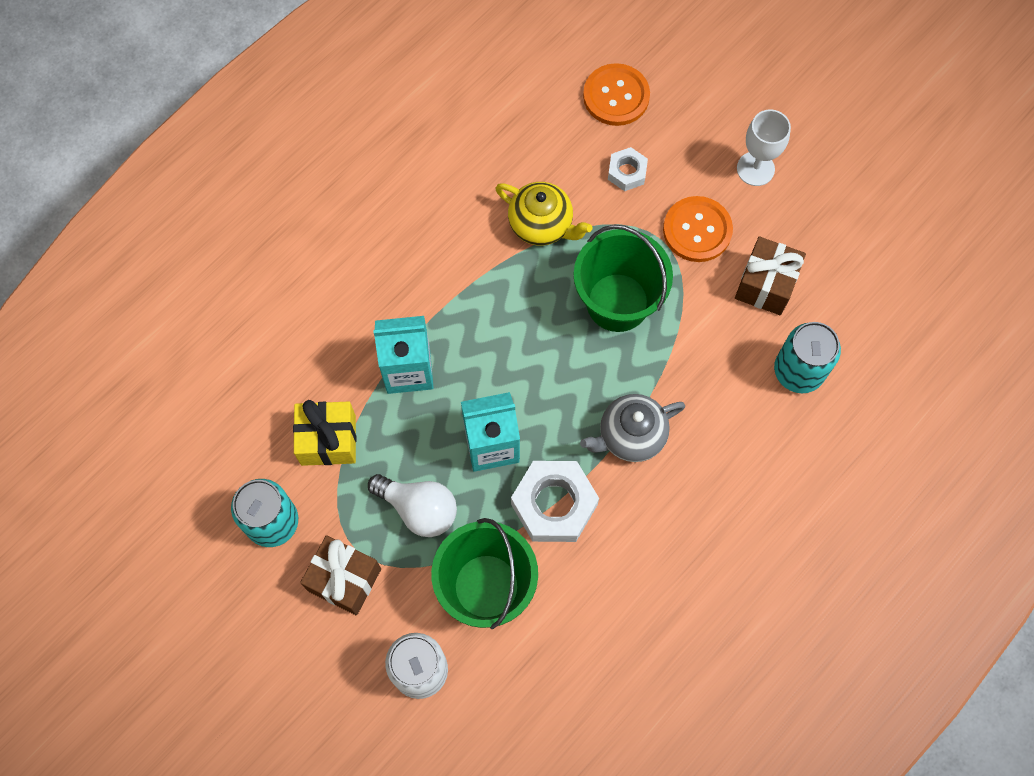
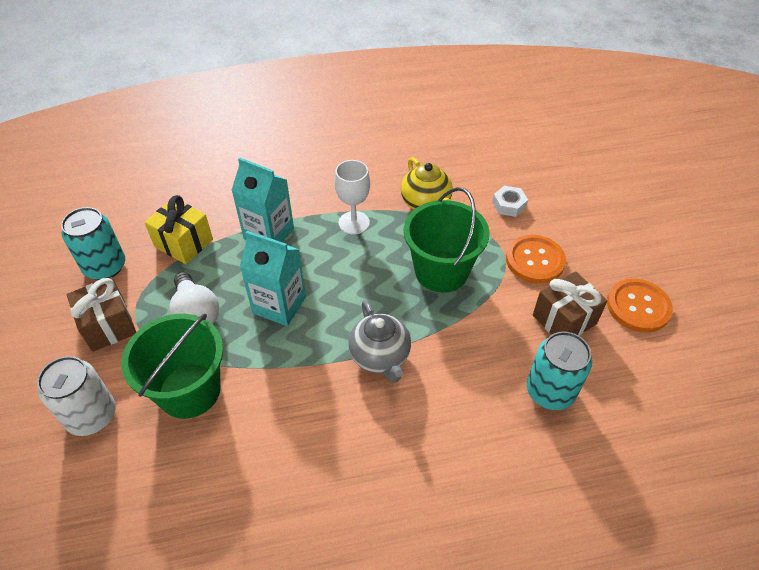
camera: 35 degrees right, 20 degrees down
(554, 504) = (286, 367): white nut -> none
(616, 96) = (534, 164): orange button -> orange button (638, 306)
(630, 436) = (380, 357): grey teapot -> grey teapot turned 120 degrees counterclockwise
(755, 169) = (607, 247): white goblet -> white goblet (354, 223)

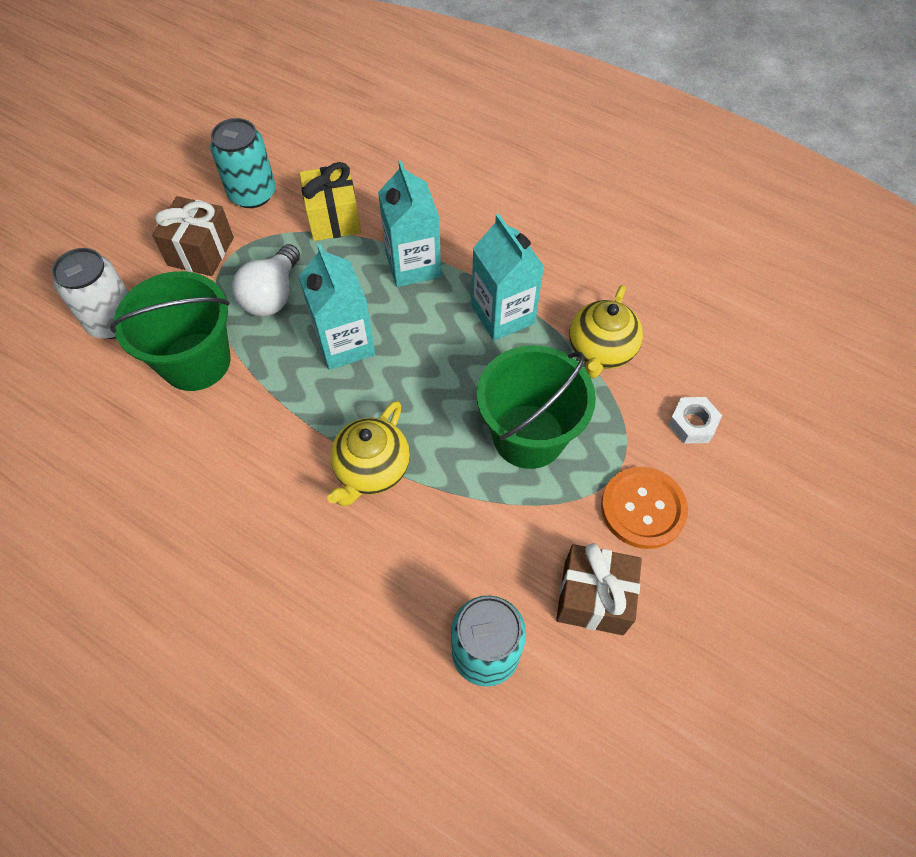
camera: 45 degrees right, 10 degrees up
(354, 223) = (503, 315): white goblet -> turquoise carton
(380, 357) = (371, 470): grey teapot -> yellow teapot
(638, 306) = (697, 662): orange button -> none

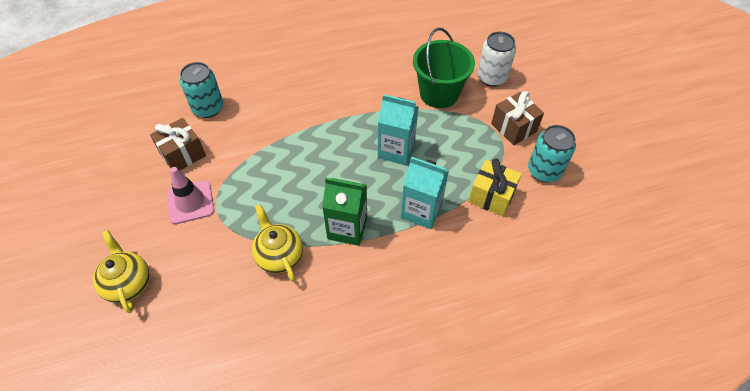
camera: 130 degrees right, 5 degrees down
(272, 295) = (455, 140): white light bulb -> none
(371, 470) = (318, 120): yellow teapot -> yellow teapot (128, 283)
(503, 315) = (347, 228): turquoise carton -> green carton
(528, 436) = (271, 186): green bucket -> none
(643, 508) = (190, 202): orange button -> pink traffic cone
(692, 424) = (198, 260): white nut -> none

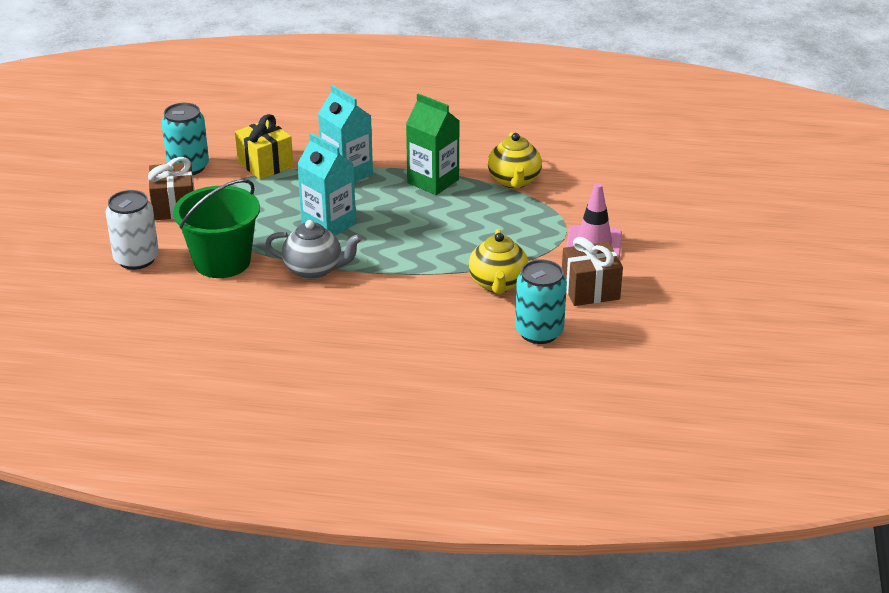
camera: 155 degrees left, 20 degrees down
(128, 283) = (675, 201): yellow teapot -> yellow teapot (498, 284)
(376, 107) = (314, 270): none -> grey teapot

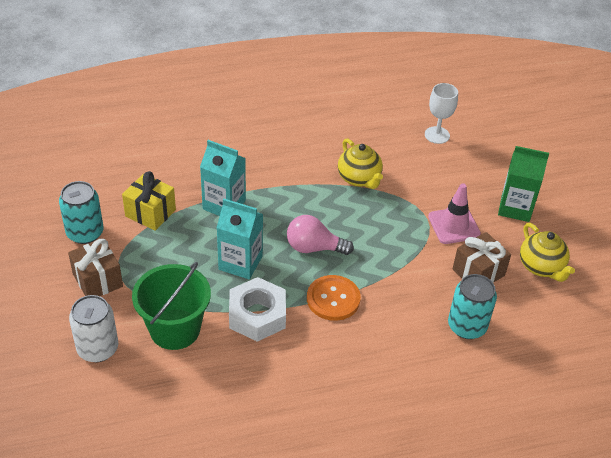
camera: 25 degrees left, 10 degrees up
(314, 270) = (257, 315): grey teapot -> white nut
(405, 275) = (333, 299): none -> orange button
(417, 229) = (314, 248): none -> pink light bulb
(433, 181) = (297, 195): green carton -> green carton (515, 208)
(498, 284) = (408, 287): yellow teapot -> yellow teapot (541, 267)
(638, 161) = (437, 135): none -> white goblet

